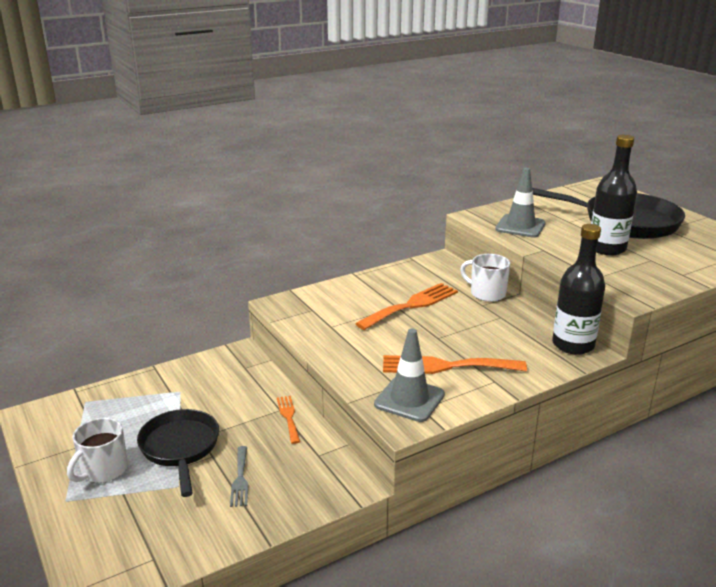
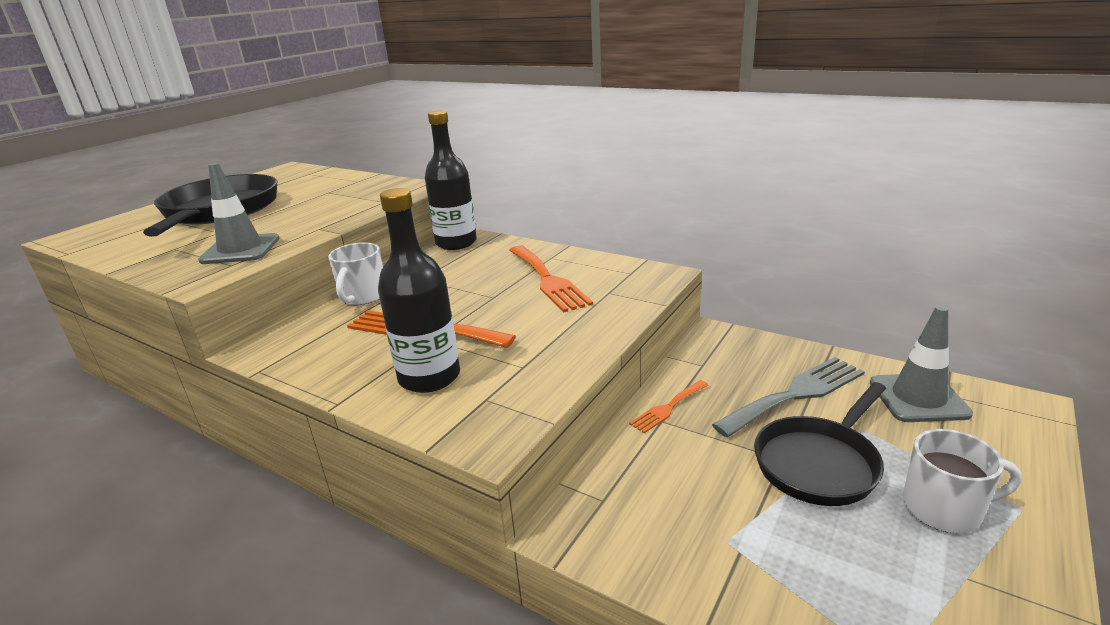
camera: 115 degrees left, 0 degrees up
(240, 479) = (795, 394): grey fork -> grey fork, size x1.84
(409, 399) = (624, 280): grey traffic cone -> grey traffic cone (918, 398)
(606, 248) = (304, 207): black bottle -> black bottle (429, 377)

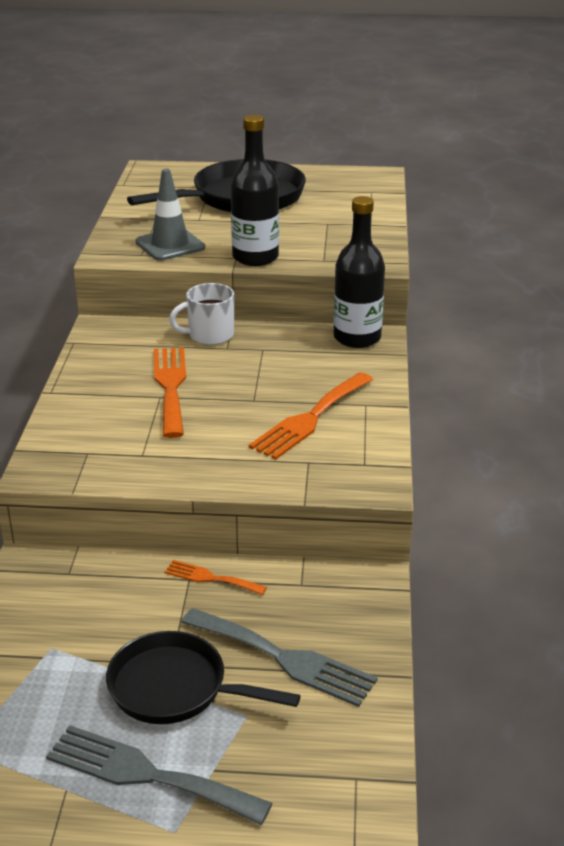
camera: 60 degrees right, 5 degrees up
(429, 377) = (103, 417): black bottle -> black bottle (255, 257)
(918, 398) = (332, 753): grey traffic cone -> none
(943, 509) = (147, 774): white mug -> grey fork

